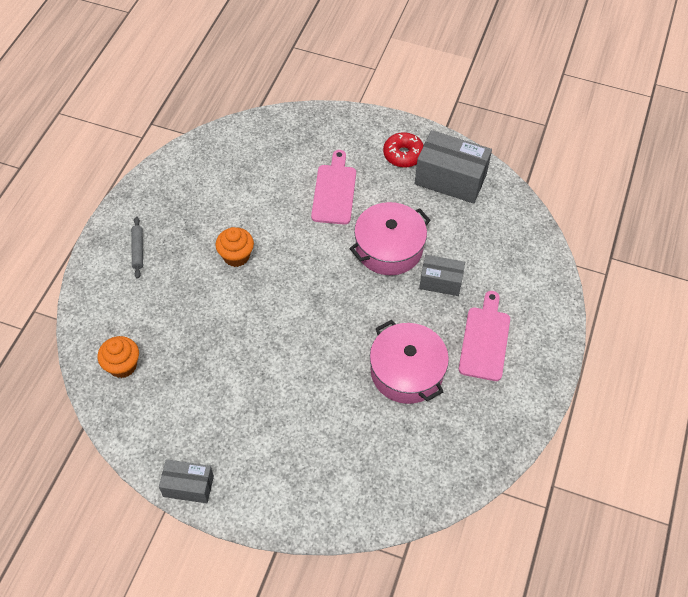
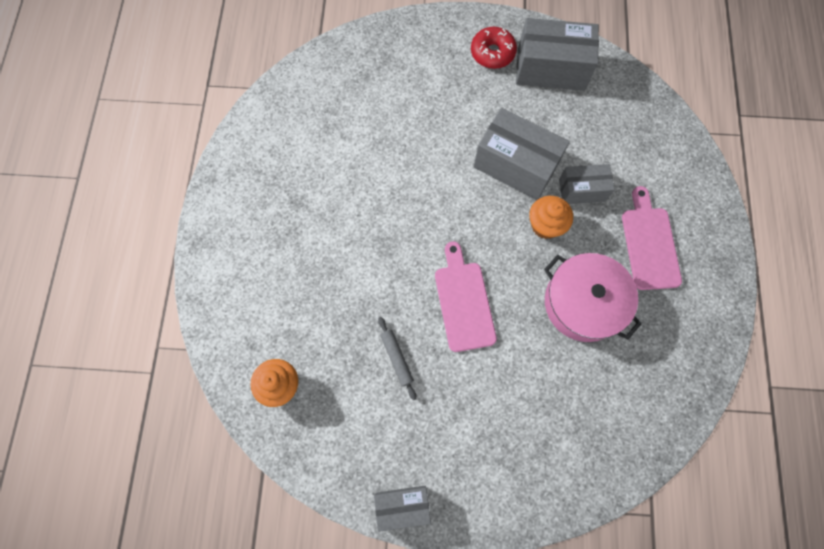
camera: 15 degrees left, 15 degrees up
(138, 250) = (247, 242): grey rolling pin -> grey rolling pin (397, 358)
(236, 256) = (358, 219): orange cupcake -> orange cupcake (545, 225)
(334, 191) = (435, 115): pink cutting board -> pink cutting board (464, 301)
(389, 248) = (515, 166): pink pot -> grey box

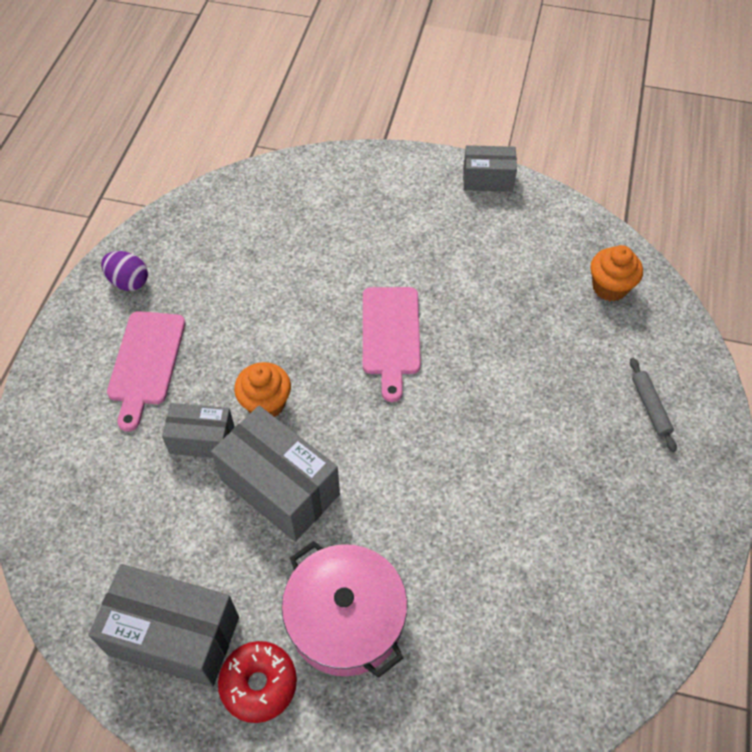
camera: 170 degrees left, 15 degrees down
(397, 358) = (477, 293): grey rolling pin -> grey rolling pin (650, 407)
(583, 303) = (252, 314): pink pot -> pink pot (346, 619)
(699, 317) = (128, 281): none -> purple egg

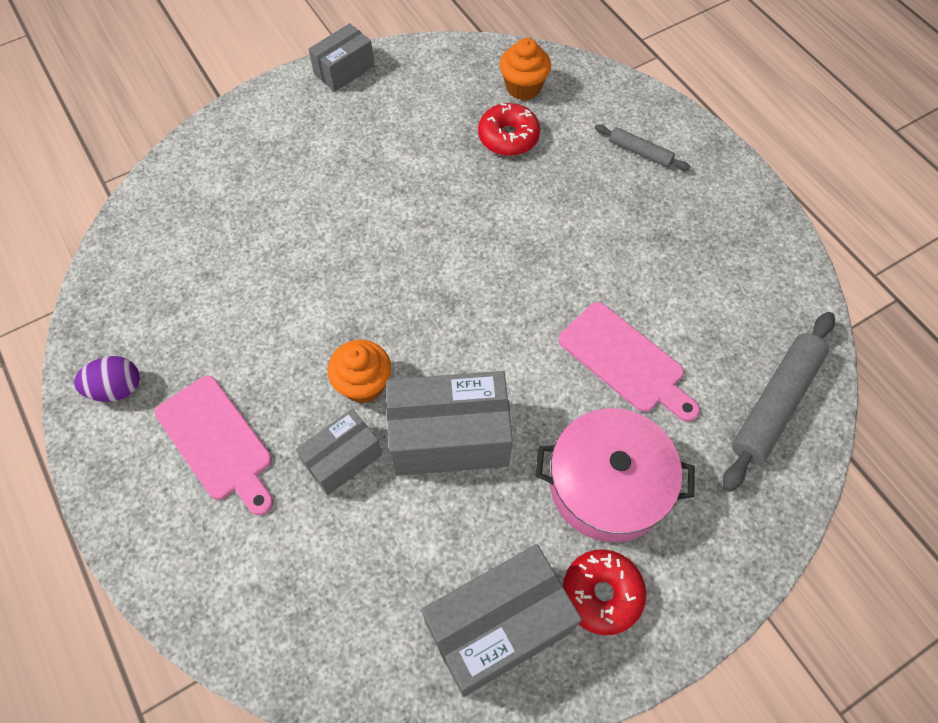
camera: 45 degrees left, 5 degrees up
(390, 335) = (403, 248): pink cutting board -> pink cutting board (625, 361)
(537, 685) = (775, 403): none -> grey rolling pin
(555, 315) = (508, 137): none -> red donut

